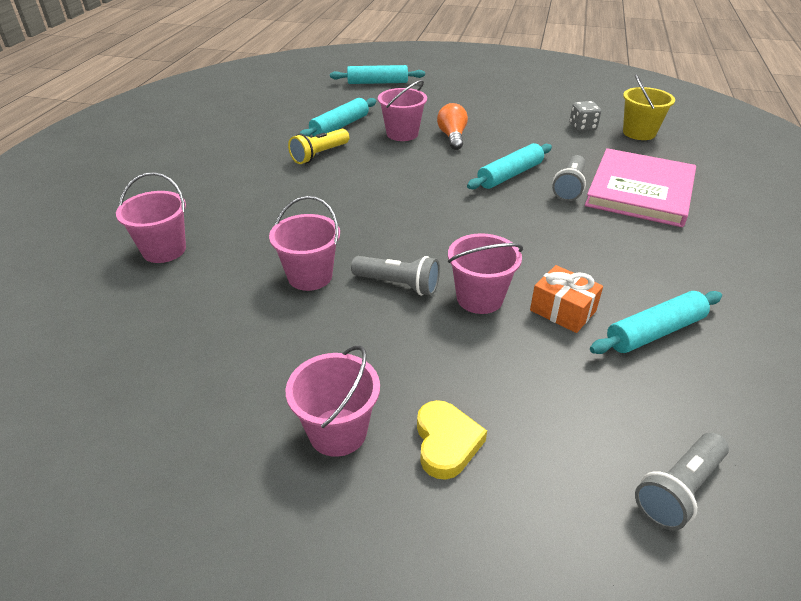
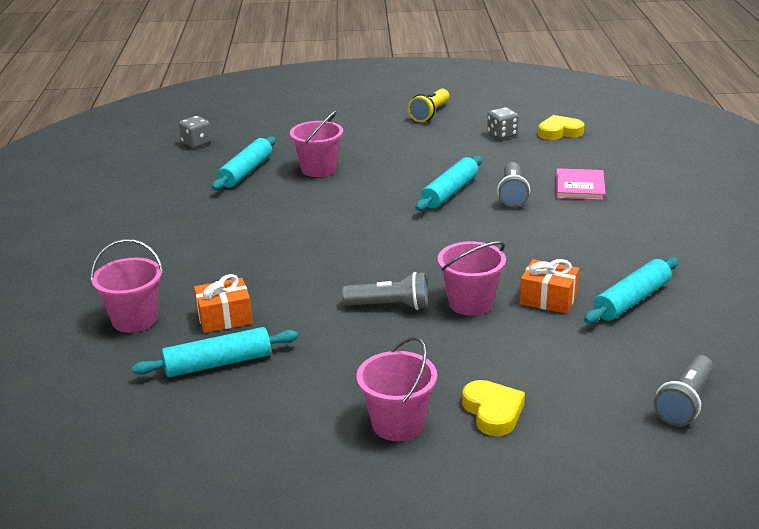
camera: 15 degrees left, 10 degrees down
(240, 265) = (224, 318): none -> orange gift
(310, 276) = (301, 315): pink bucket -> none
(314, 95) = (196, 143): none -> grey dice
(319, 155) = (241, 204): yellow flashlight -> yellow flashlight (430, 113)
(377, 82) = (261, 119): turquoise rolling pin -> turquoise rolling pin (218, 363)
(452, 137) = (373, 164): orange light bulb -> none
(639, 133) = (559, 132): yellow bucket -> yellow heart
(640, 191) = (580, 187): pink book -> pink book, size x0.52

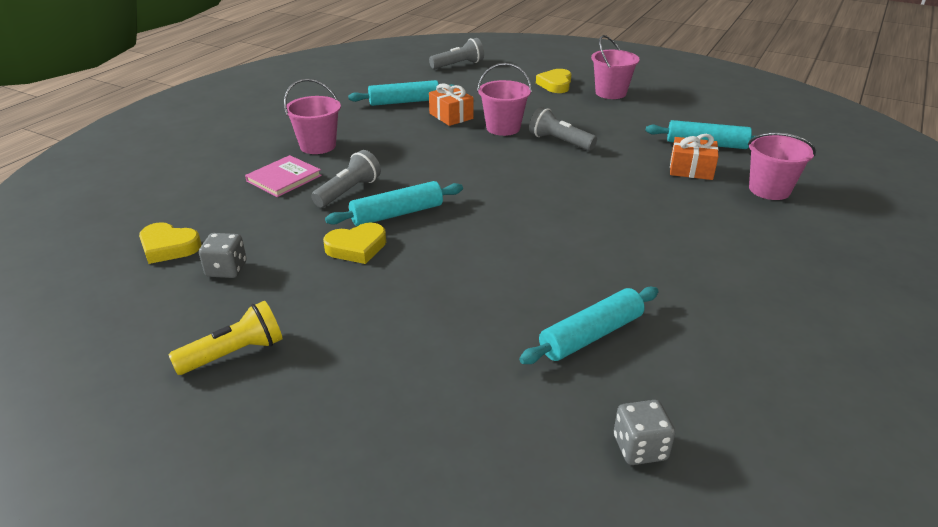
camera: 150 degrees left, 5 degrees up
(319, 169) = (495, 301): pink bucket -> pink bucket (318, 146)
(444, 166) = (357, 247): none -> yellow heart

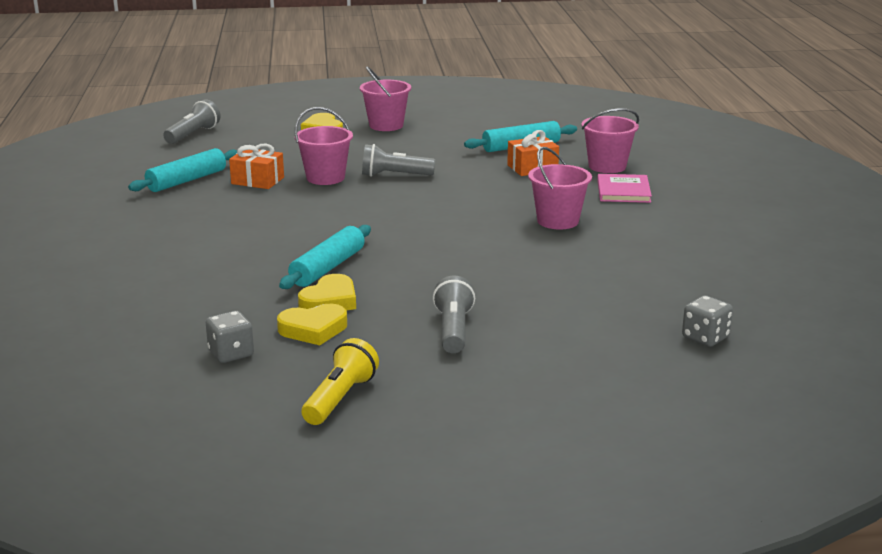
camera: 35 degrees left, 10 degrees down
(168, 247) = (138, 358): yellow heart -> yellow heart (313, 329)
(284, 178) = (165, 274): pink book -> pink book (623, 191)
(318, 146) = (155, 240): pink bucket -> pink bucket (557, 221)
(348, 191) = (252, 265): grey flashlight -> grey flashlight (453, 330)
(591, 335) = (598, 293): turquoise rolling pin -> none

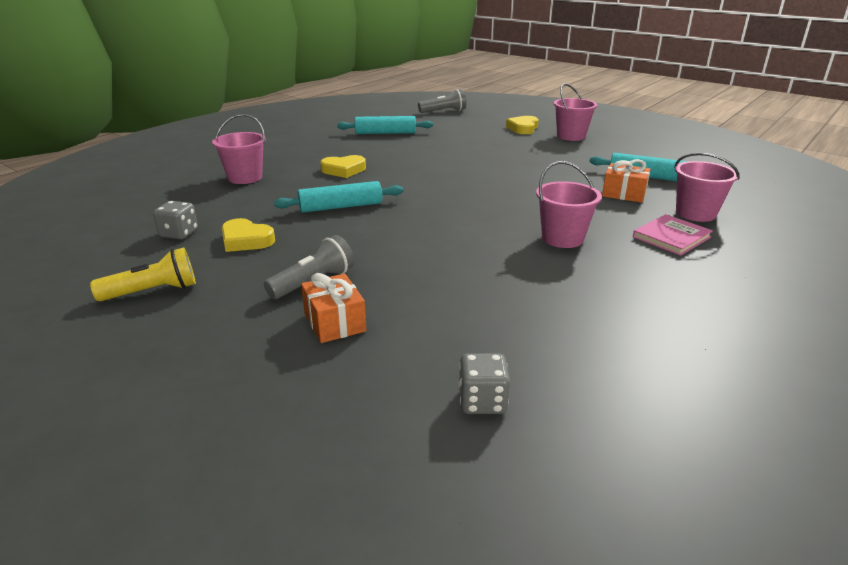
camera: 45 degrees right, 5 degrees up
(257, 181) = (420, 144): orange gift -> orange gift (334, 322)
(325, 178) = (462, 155): pink bucket -> pink bucket (245, 178)
(330, 301) = (294, 227): yellow heart -> yellow heart (343, 170)
(394, 175) = (509, 167): grey flashlight -> none

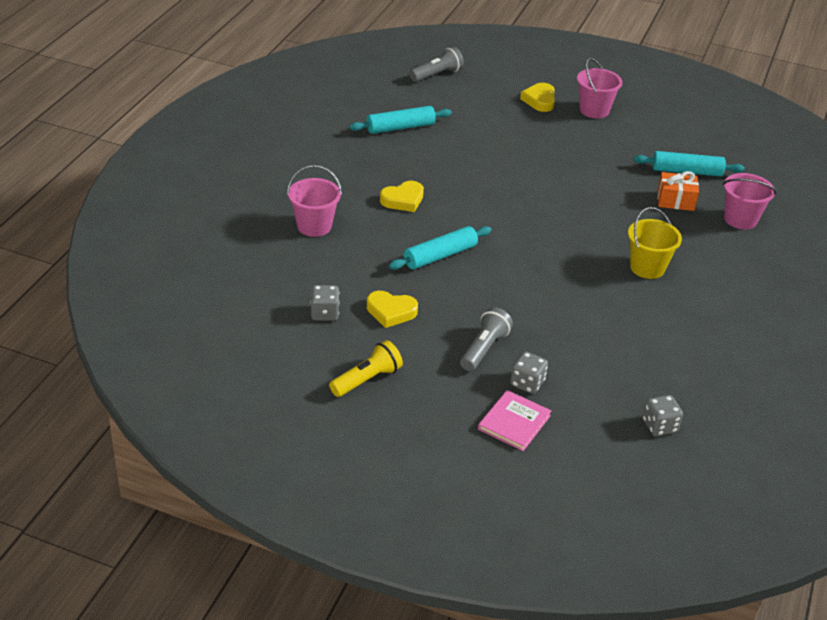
camera: 20 degrees left, 10 degrees up
(334, 322) = (527, 383): orange gift -> grey dice
(562, 238) = (647, 267): pink bucket -> yellow bucket
(671, 237) = (729, 253): pink book -> pink book (514, 422)

